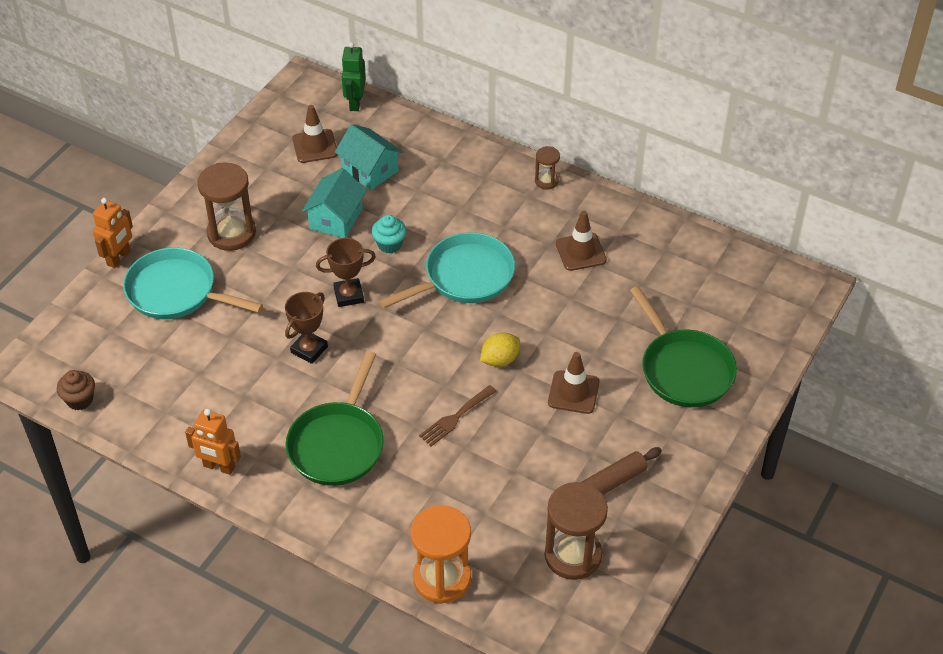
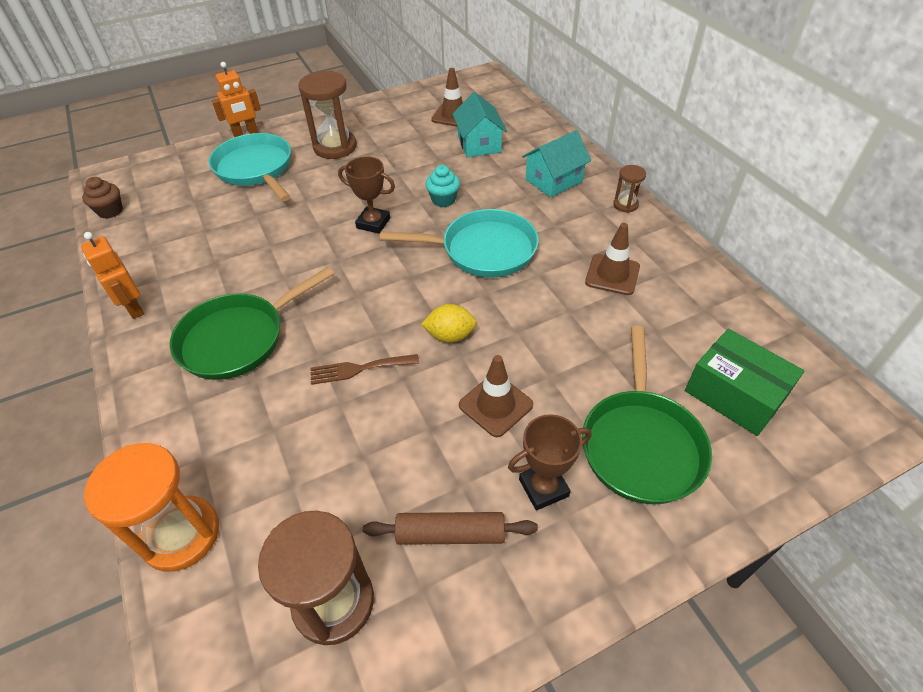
camera: 35 degrees right, 0 degrees up
(309, 349) = (300, 250): brown trophy -> brown trophy (543, 488)
(336, 218) = (420, 166): turquoise house -> turquoise house (553, 180)
(355, 102) = (510, 99): green robot -> none
(720, 306) = (734, 394): none -> green box

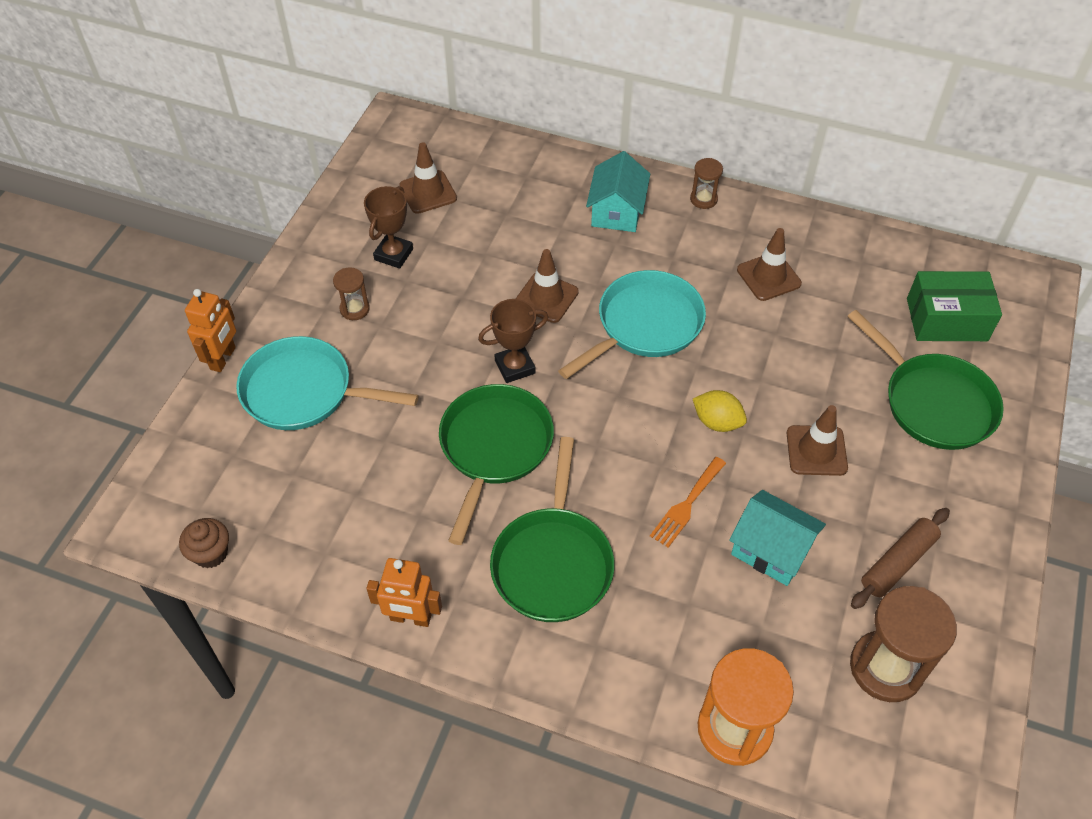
camera: 45 degrees left, 5 degrees up
(300, 256) = (494, 448): none -> green pan
(335, 147) = (354, 309): brown hourglass -> brown hourglass, size x0.51
(359, 369) = (686, 505): brown fork -> orange fork
(443, 200) = (546, 297): turquoise cupcake -> brown traffic cone
(450, 335) = (717, 422): yellow lemon -> yellow lemon turned 75 degrees clockwise
(479, 144) = (499, 212): turquoise house -> turquoise house (771, 550)
(543, 488) = (913, 483): brown trophy -> brown trophy (393, 254)

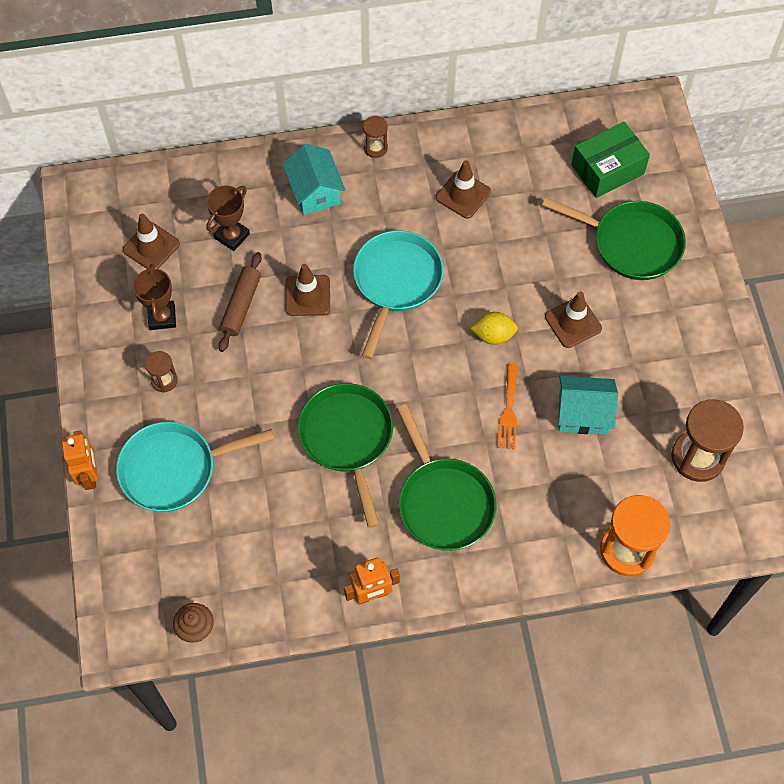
camera: 30 degrees left, 10 degrees up
(515, 367) = (321, 366): brown trophy -> brown trophy (232, 236)
(897, 563) = (668, 379): brown rolling pin -> brown rolling pin (241, 306)

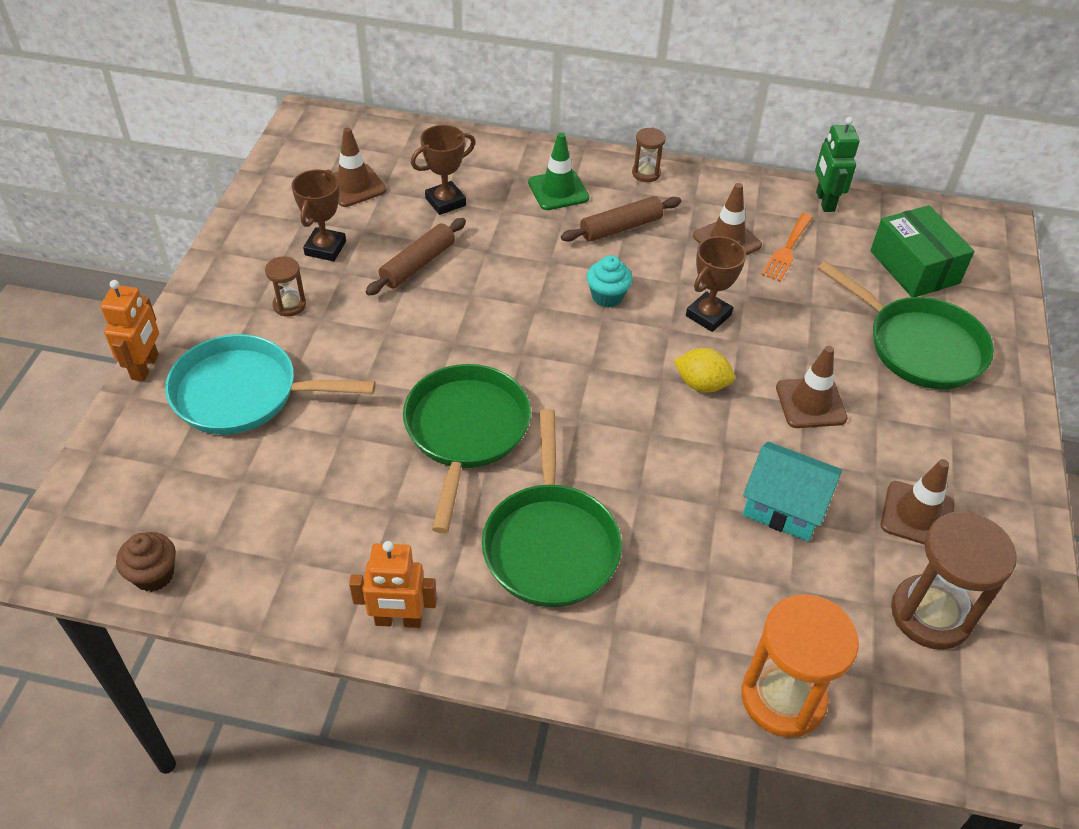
camera: 20 degrees right, 15 degrees down
(307, 295) = (498, 278): brown traffic cone -> brown traffic cone (917, 515)
(314, 191) = (558, 190): turquoise house -> green traffic cone
(379, 211) = (621, 228): none -> brown rolling pin
(396, 282) = (607, 296): turquoise pan -> turquoise cupcake
(475, 272) = (708, 315): none -> brown trophy
(508, 411) = (685, 470): orange fork -> orange fork (787, 250)
(522, 127) = (824, 201): none -> green robot
(607, 169) = (914, 267): green box -> green box turned 75 degrees clockwise

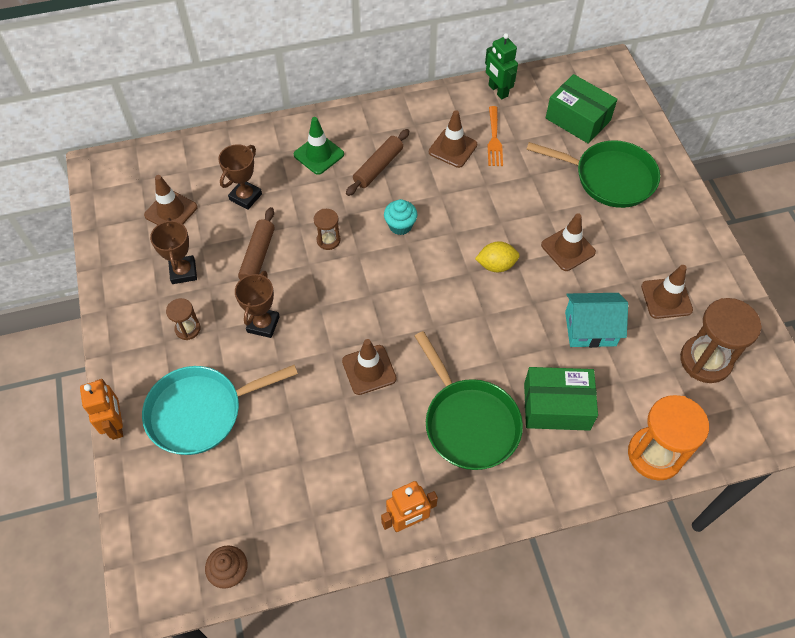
camera: 25 degrees left, 10 degrees up
(465, 432) = (369, 370): green pan -> brown traffic cone
(646, 173) = (370, 116): brown hourglass -> brown hourglass (328, 240)
(680, 576) = (556, 406): none -> green box
(708, 315) = (472, 211): brown trophy -> brown trophy (263, 324)

